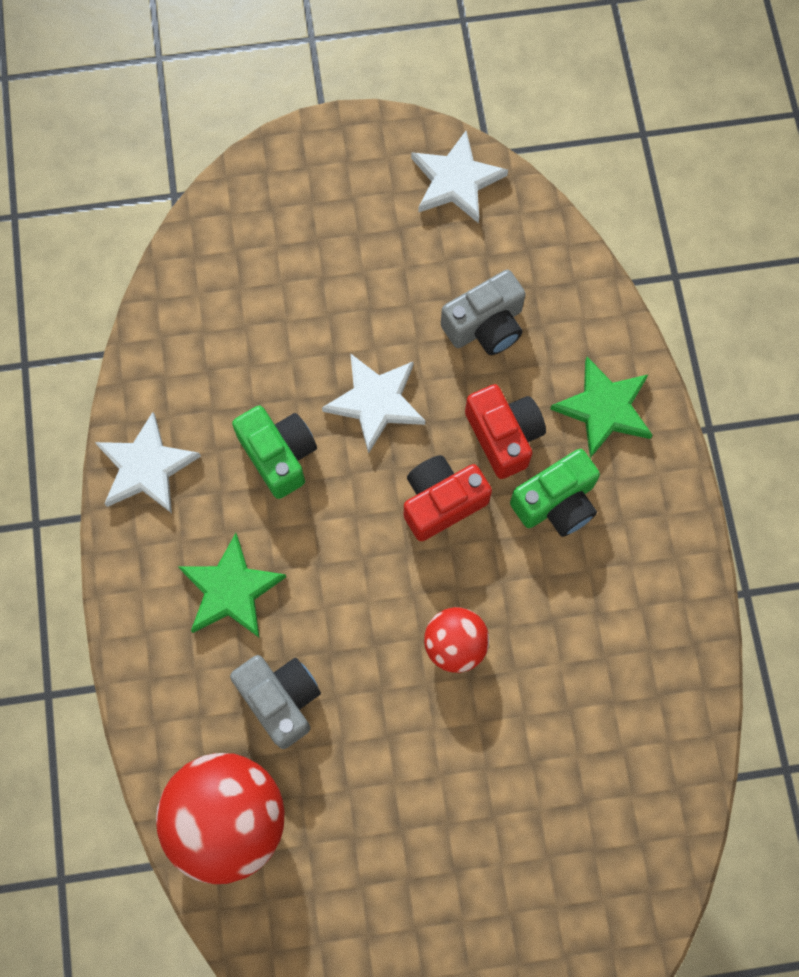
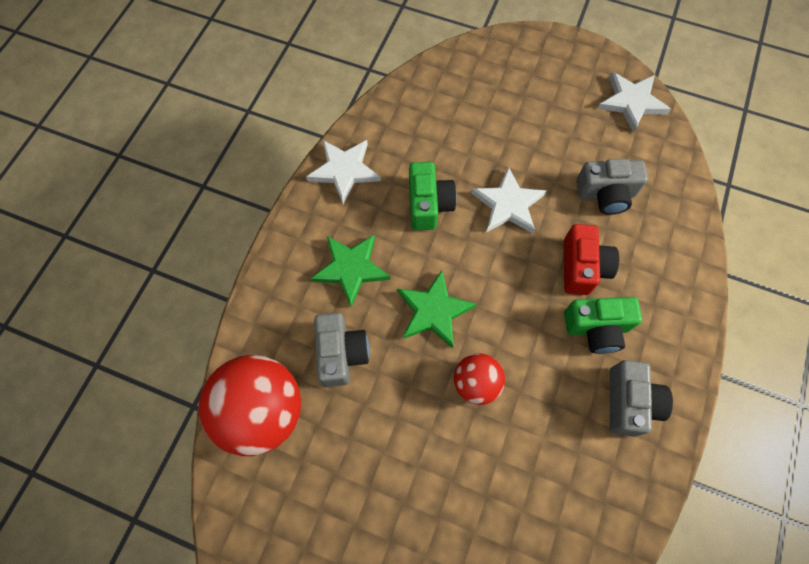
camera: 30 degrees right, 5 degrees down
(441, 502) = (517, 287): red camera -> none
(604, 408) = (662, 285): green star -> green star (434, 311)
(633, 569) = (629, 402): none -> grey camera

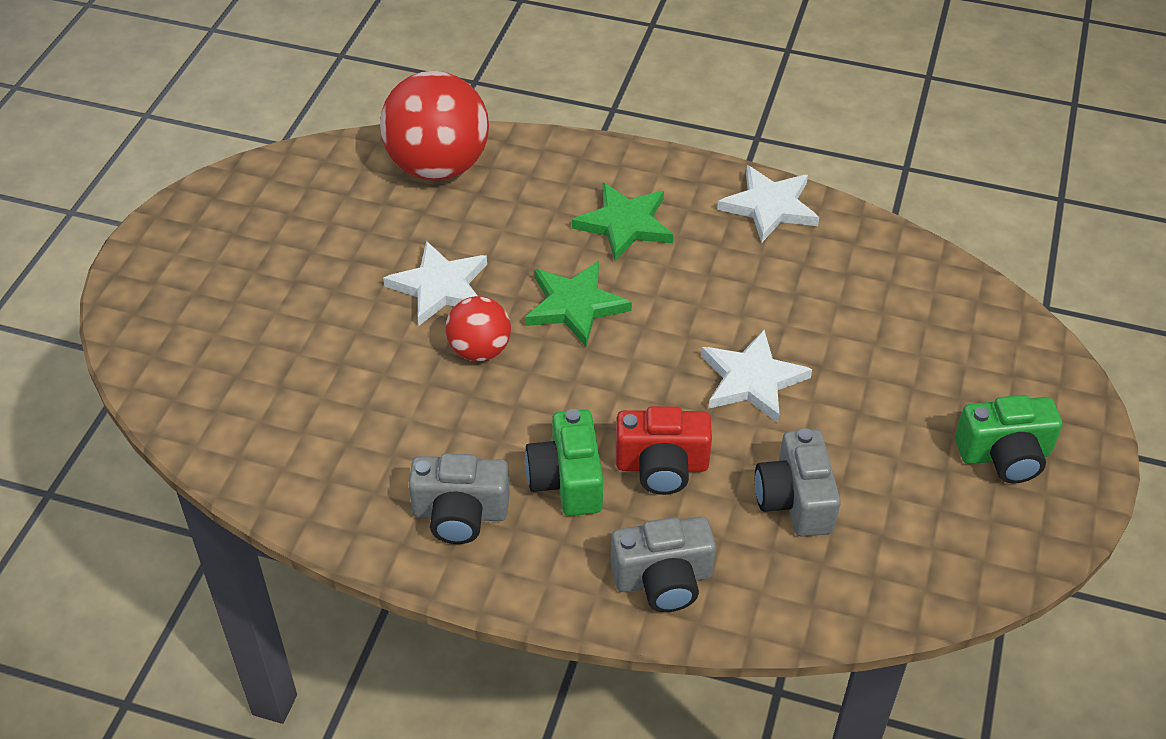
camera: 85 degrees right, 20 degrees down
(341, 354) = (510, 224): grey camera -> grey camera (663, 579)
(428, 204) = (734, 293): green camera -> green camera (1004, 455)
(631, 102) = (990, 544): white star -> white star (440, 287)

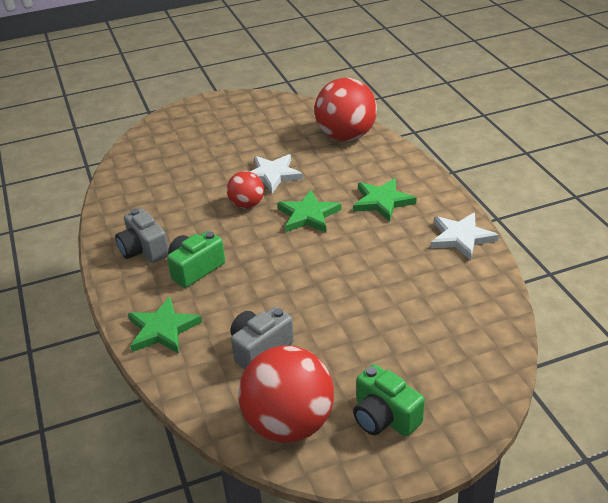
camera: 55 degrees right, 10 degrees down
(662, 466) = (235, 293): red camera -> none
(663, 579) = (162, 329): grey camera -> green star
(752, 380) = (327, 293): white star -> none
(947, 544) = (289, 424): none -> red ball

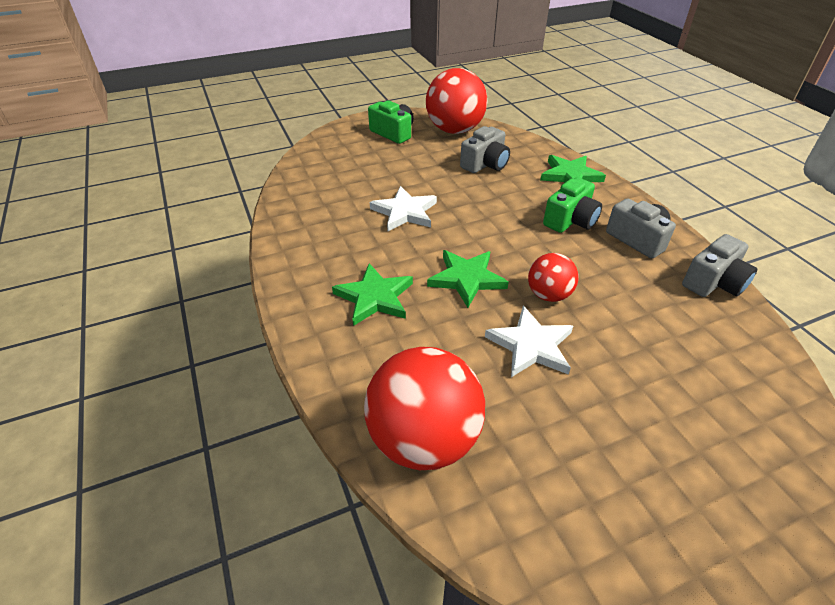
camera: 175 degrees right, 5 degrees up
(112, 214) = (714, 282): none -> grey camera
(461, 238) = (295, 250): white star -> white star (405, 212)

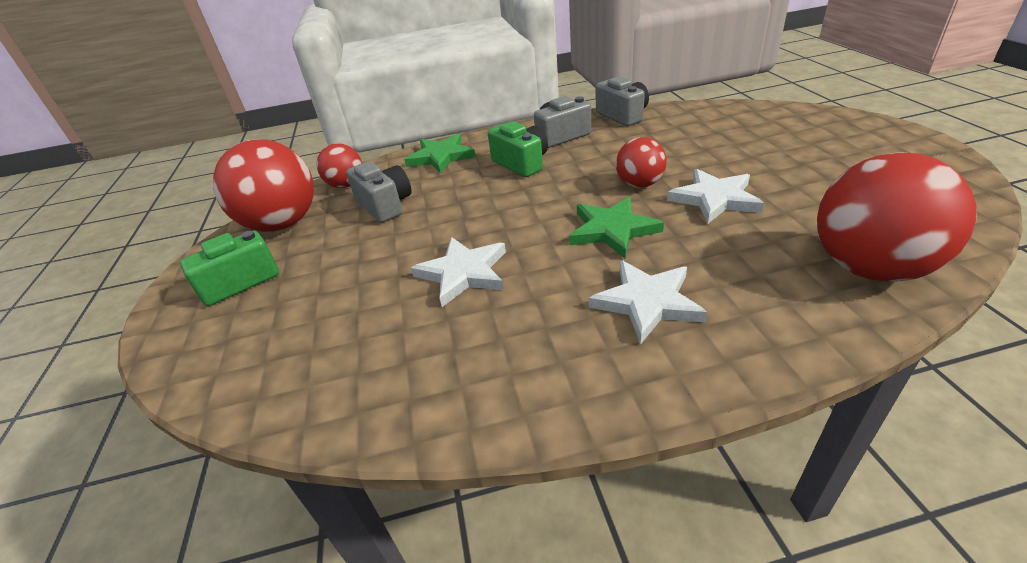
camera: 75 degrees left, 5 degrees down
(375, 297) = (647, 302): green star -> white star
(511, 141) = (346, 185): none -> red ball

